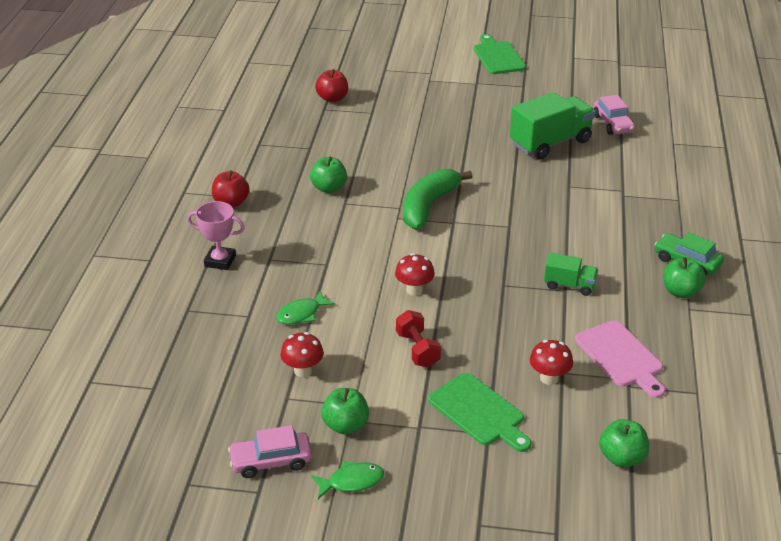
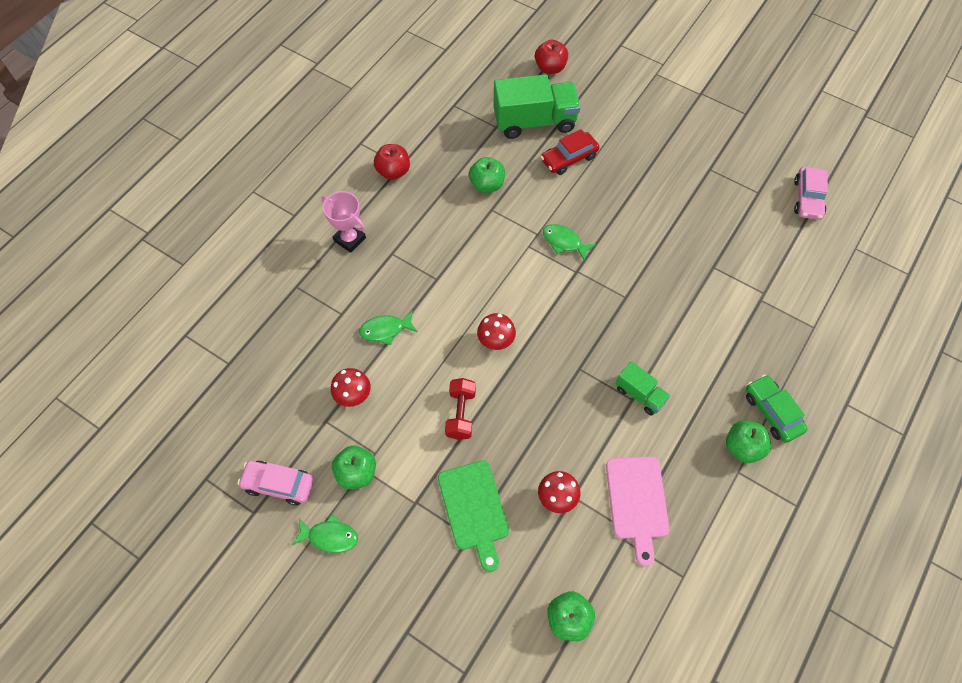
camera: 25 degrees right, 25 degrees up
(392, 151) = (569, 158): none -> red car
(428, 206) = (564, 242): green banana -> green fish
(498, 57) = (743, 63): green cutting board -> none
(550, 143) = (728, 202): green truck -> green truck (534, 121)

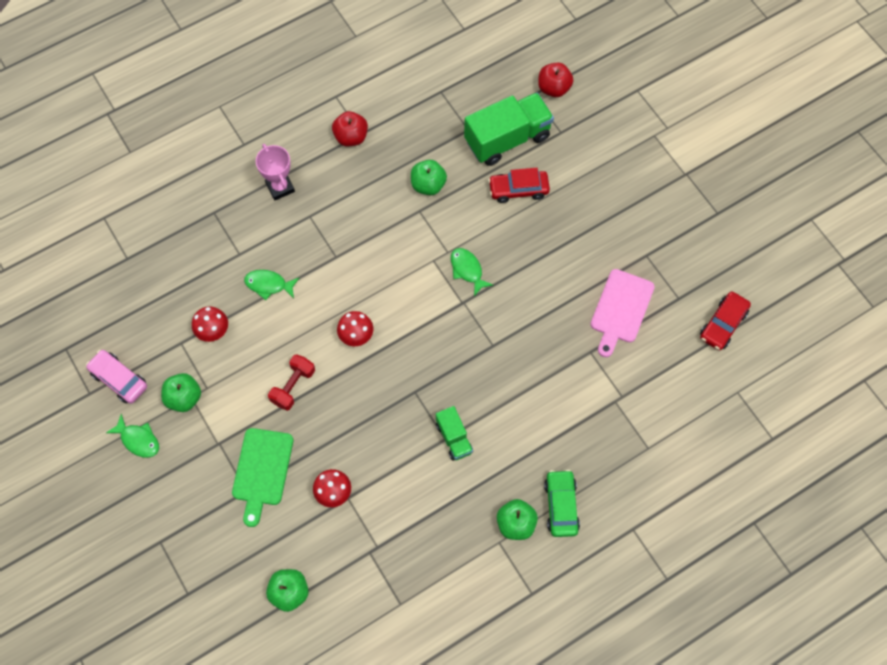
camera: 25 degrees right, 5 degrees up
(534, 121) = (507, 139): green truck -> green truck turned 45 degrees counterclockwise
(637, 502) = (398, 527): pink cutting board -> pink cutting board (621, 309)
(807, 198) = (723, 324): pink car -> red car

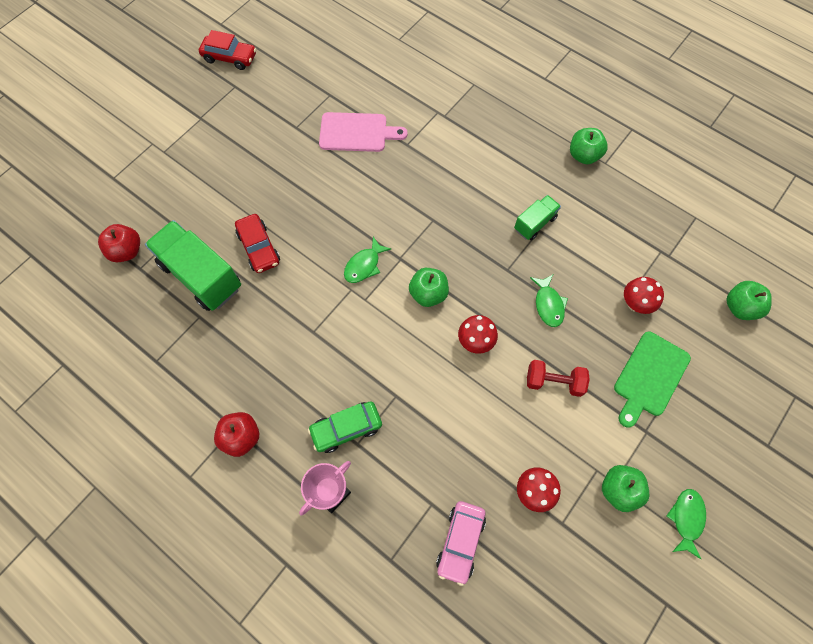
camera: 110 degrees left, 0 degrees up
(119, 379) = (635, 576): pink car -> pink car (460, 542)
(262, 471) = (649, 377): green cutting board -> green cutting board turned 135 degrees clockwise
(269, 285) = (455, 454): green fish -> green fish (548, 304)
(428, 185) = (279, 333): green apple -> green apple (428, 294)
(561, 505) = (552, 129): green car -> green car (346, 429)
(723, 324) = (342, 60): red car -> red car (230, 57)

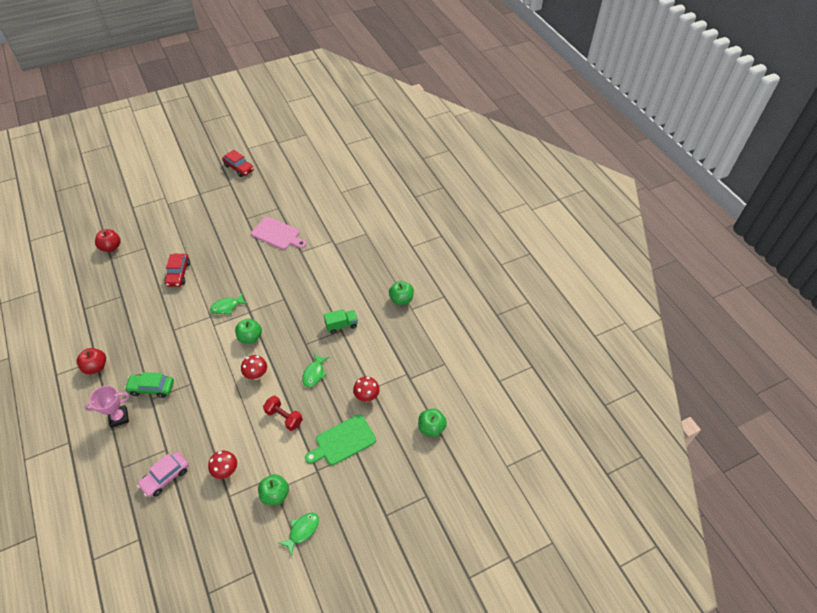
camera: 25 degrees right, 15 degrees down
(201, 276) = (138, 275): green truck -> none

